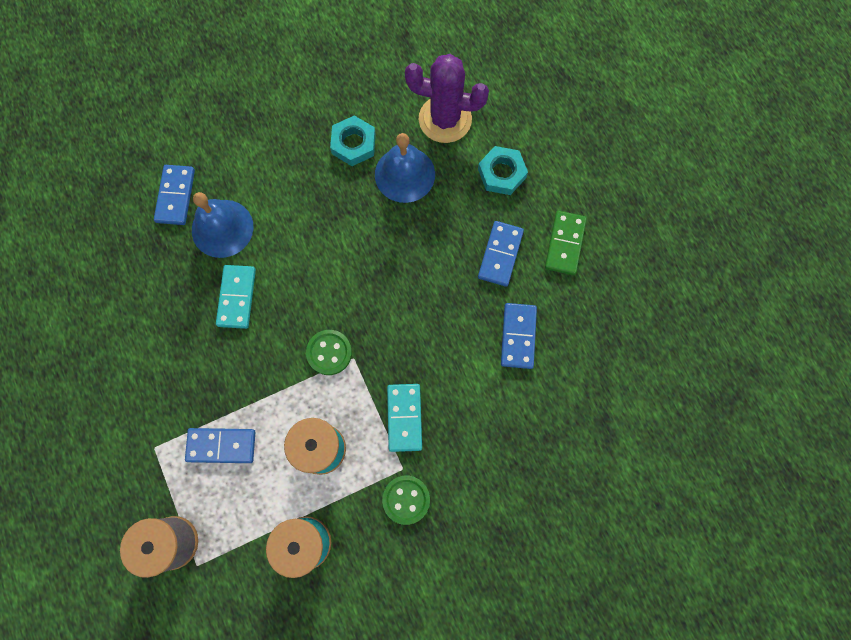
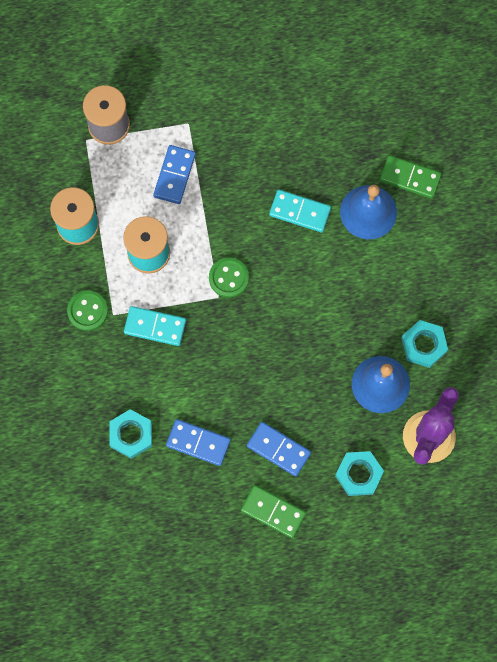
camera: 105 degrees right, 0 degrees up
(176, 196) = (410, 178): blue domino -> green domino
(531, 409) = (131, 435): none -> turquoise nut

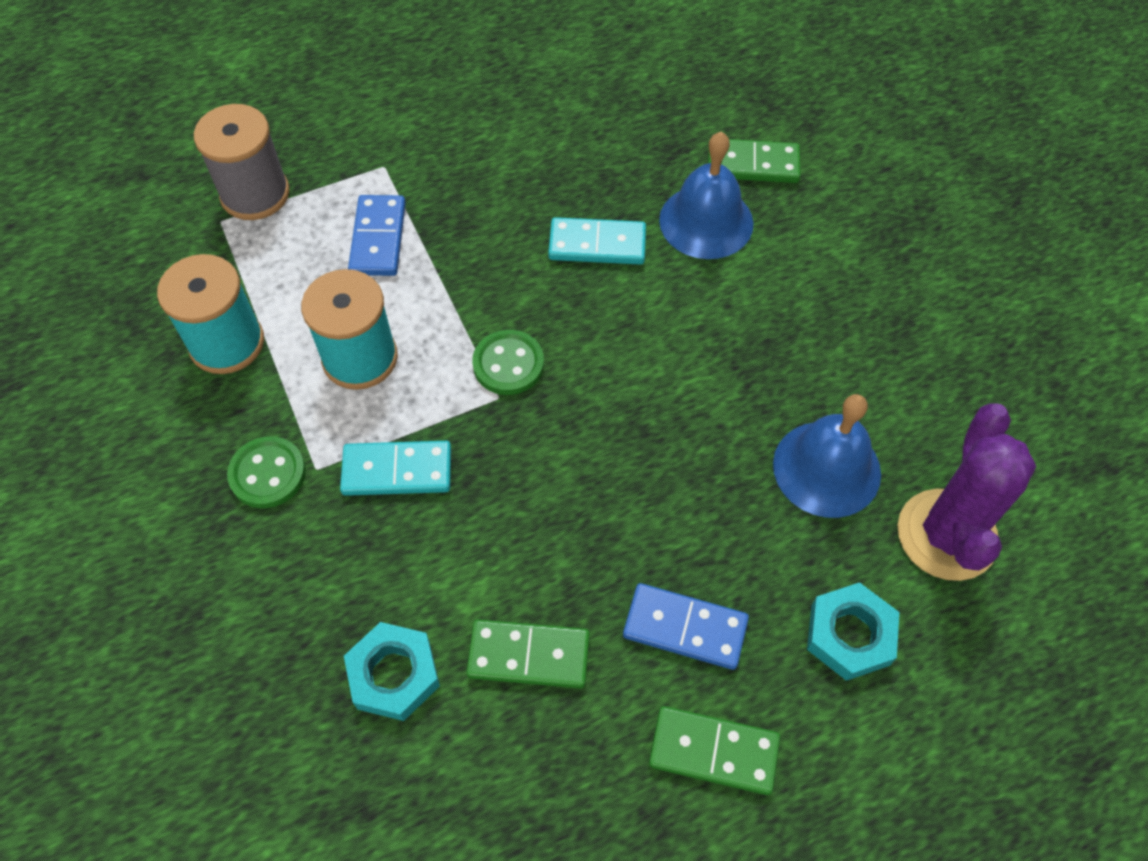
camera: 15 degrees left, 15 degrees down
(198, 443) = (529, 655): blue domino -> green domino
(424, 345) = (873, 389): turquoise nut -> none

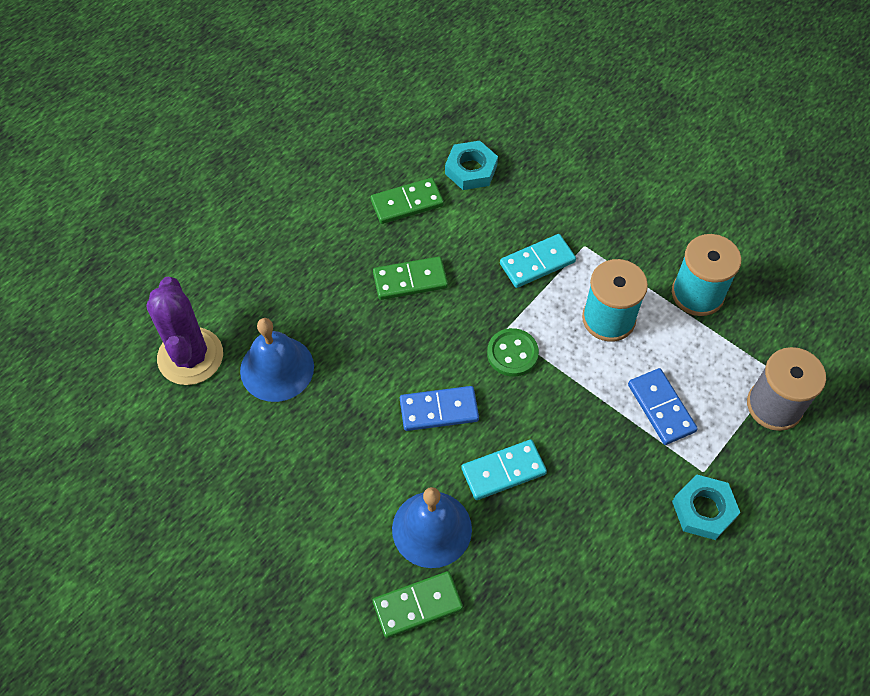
camera: 155 degrees right, 0 degrees up
(268, 474) = (609, 232): green button -> none
(685, 628) = (329, 247): blue domino -> blue domino (439, 410)
(713, 752) = (291, 198): green domino -> green domino (410, 280)
(850, 635) = (235, 278): turquoise nut -> turquoise nut (703, 510)

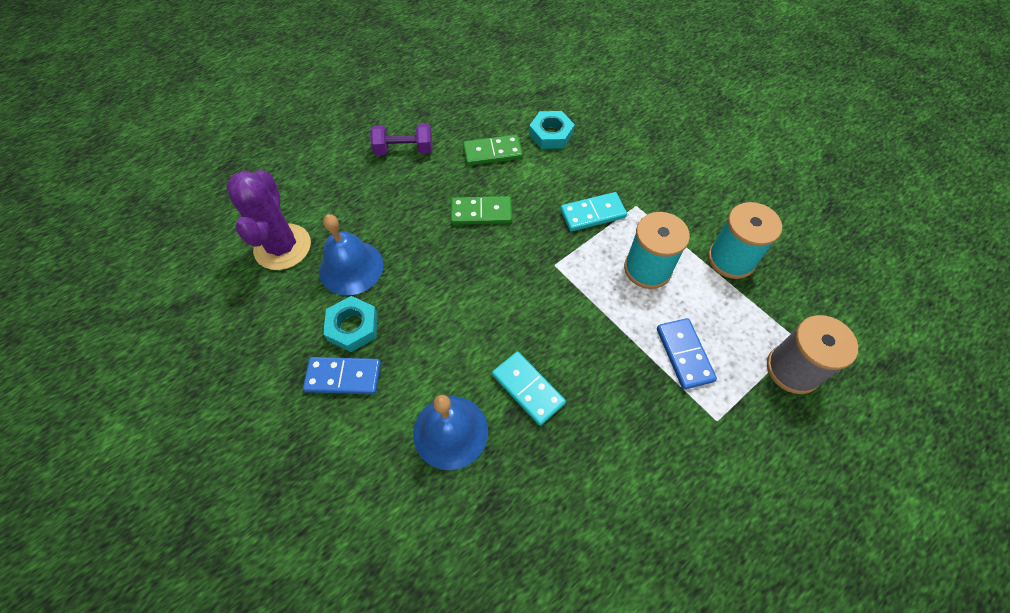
camera: 10 degrees right, 0 degrees up
(301, 215) = (404, 150): none -> purple dumbbell
(417, 605) = (420, 504): green domino -> none
(439, 410) = (481, 324): blue domino -> blue domino (343, 377)
(503, 471) = (528, 389): turquoise domino -> turquoise domino turned 60 degrees clockwise
(512, 353) = (556, 286): green button -> none
(703, 510) = (712, 458): turquoise nut -> turquoise nut (352, 327)

